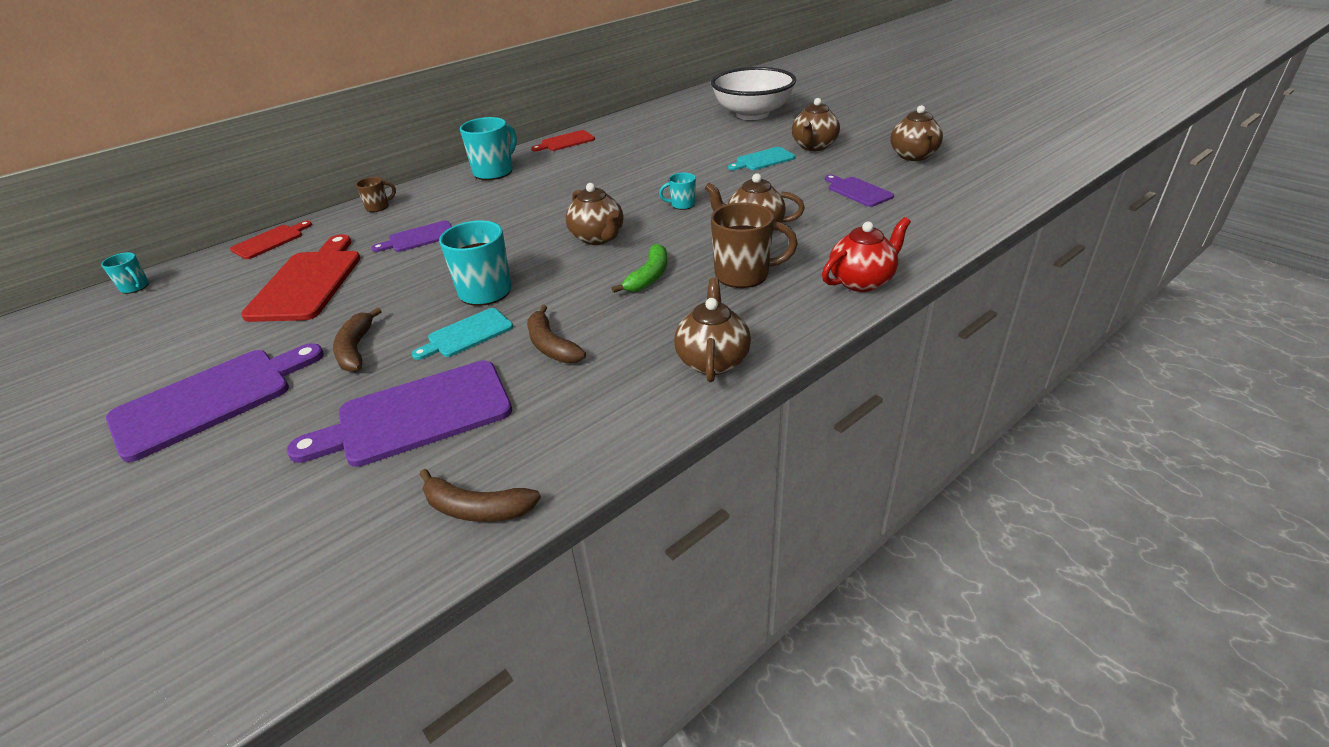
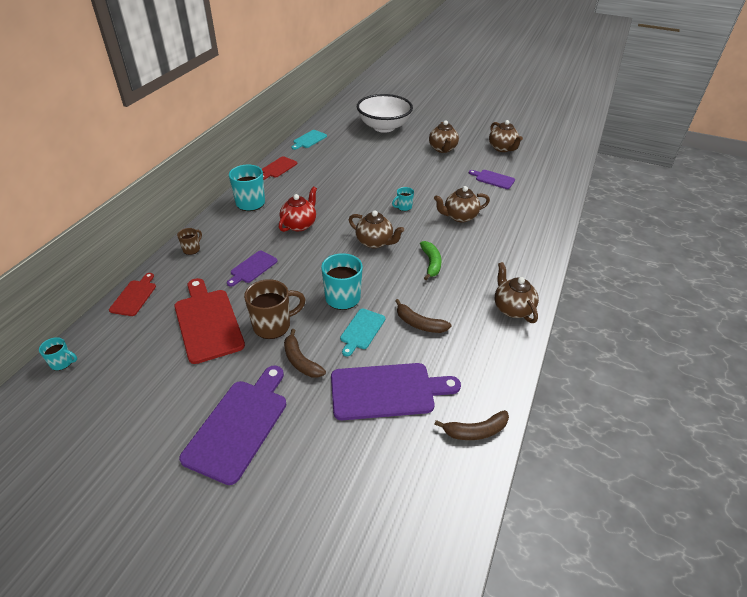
camera: 30 degrees left, 5 degrees up
(417, 415) = (387, 391): purple cutting board -> purple cutting board turned 135 degrees counterclockwise
(744, 275) = (481, 250): brown mug -> brown mug (273, 325)
(763, 160) = (422, 164): turquoise cutting board -> turquoise cutting board (309, 140)
(861, 281) = (542, 240): red teapot -> red teapot (299, 224)

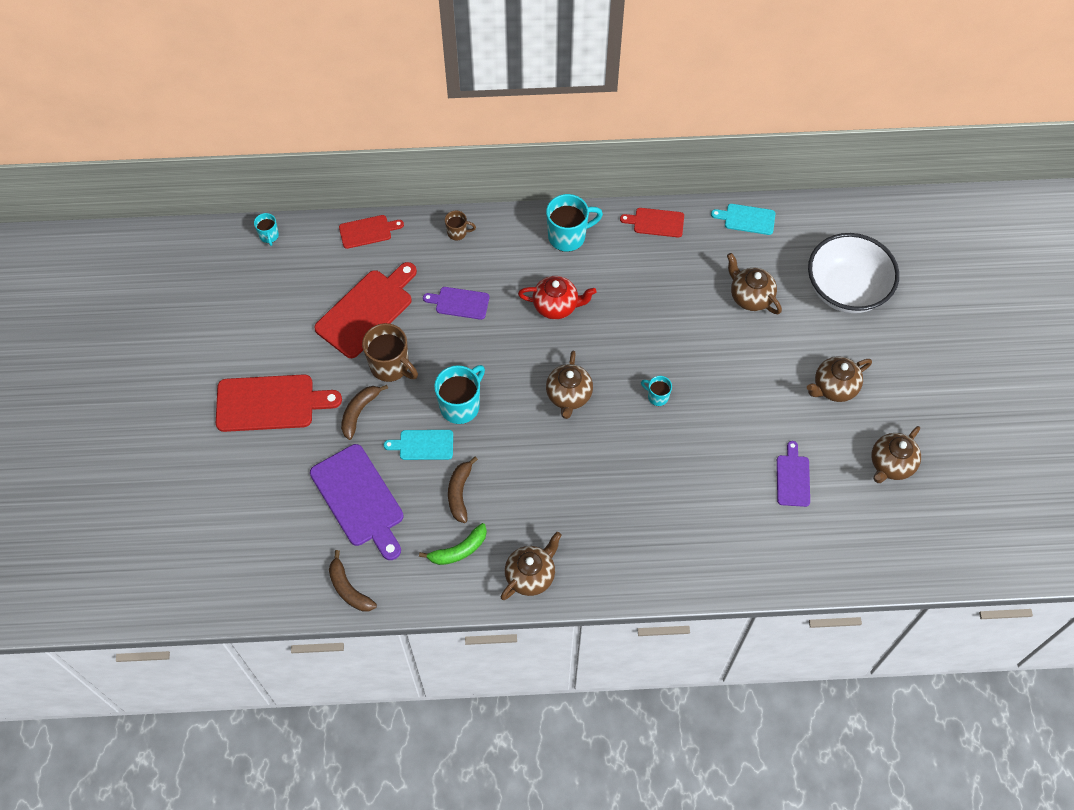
camera: 65 degrees right, 20 degrees up
(239, 425) = (270, 403): purple cutting board -> red cutting board
(431, 263) = (563, 468): green banana -> green banana (459, 550)
(459, 217) = (675, 466): brown teapot -> brown teapot (750, 297)

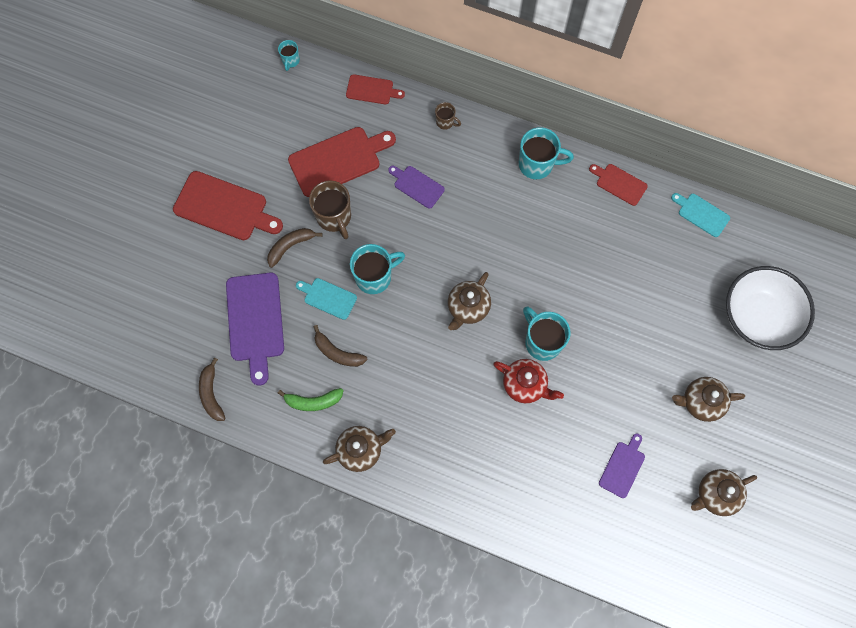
camera: 25 degrees right, 10 degrees up
(460, 493) = (337, 352): brown banana -> brown banana turned 90 degrees counterclockwise
(556, 306) = (496, 223): red teapot -> red teapot (525, 385)
(657, 396) = (542, 342): turquoise mug -> turquoise mug, size x1.91
(750, 297) = (668, 287): brown teapot -> none

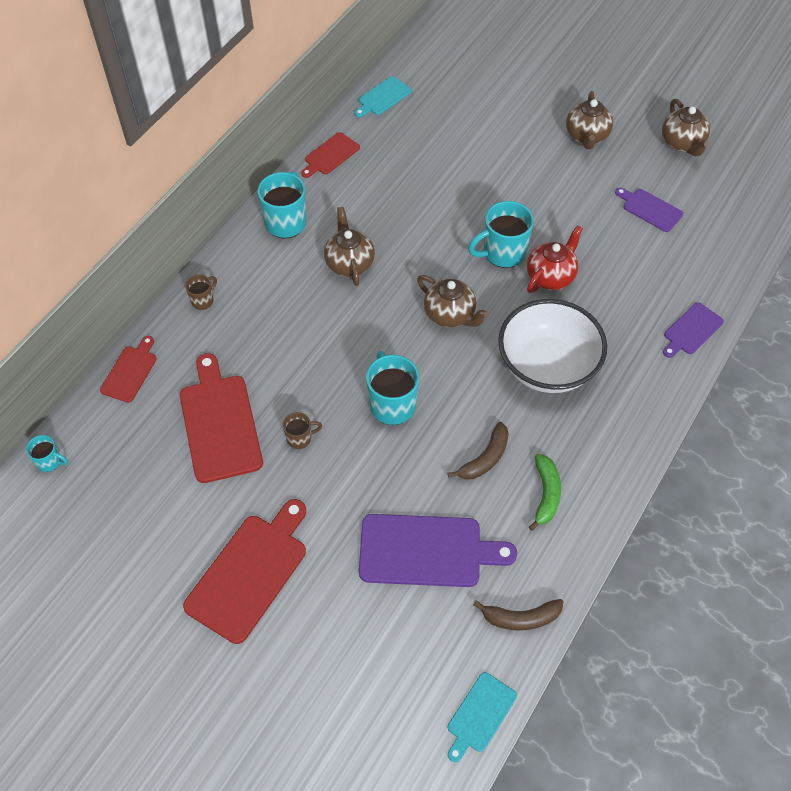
camera: 80 degrees left, 15 degrees down
(290, 246) = (328, 495): brown banana -> none
(328, 298) = (410, 460): turquoise cutting board -> turquoise cutting board (480, 715)
(334, 217) = (300, 438): brown mug -> brown mug, size x0.52
(360, 450) = (613, 450): brown teapot -> brown teapot (349, 263)
(417, 186) = (280, 342): purple cutting board -> purple cutting board (691, 330)
(757, 317) = (503, 78): white bowl -> white bowl (547, 366)

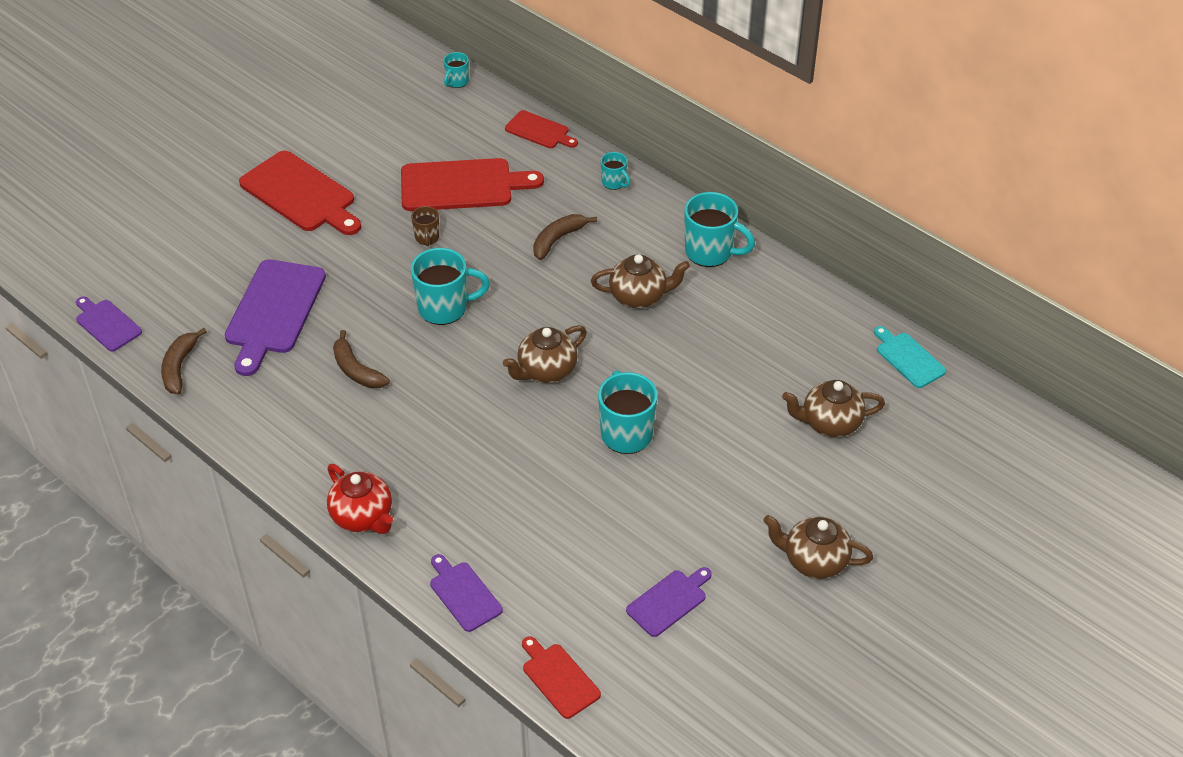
camera: 100 degrees right, 10 degrees down
(203, 300) = (614, 182): brown mug -> turquoise mug
(287, 332) = (558, 239): none -> brown banana
(330, 155) = (810, 298): red cutting board -> red cutting board (559, 678)
(480, 715) = (107, 324): turquoise cutting board -> purple cutting board
(546, 494) = (298, 410): green banana -> none
(547, 366) = (453, 443): white bowl -> none
(550, 276) = (580, 472): red teapot -> red teapot (363, 517)
(682, 143) = (787, 673): brown teapot -> brown teapot (830, 423)

